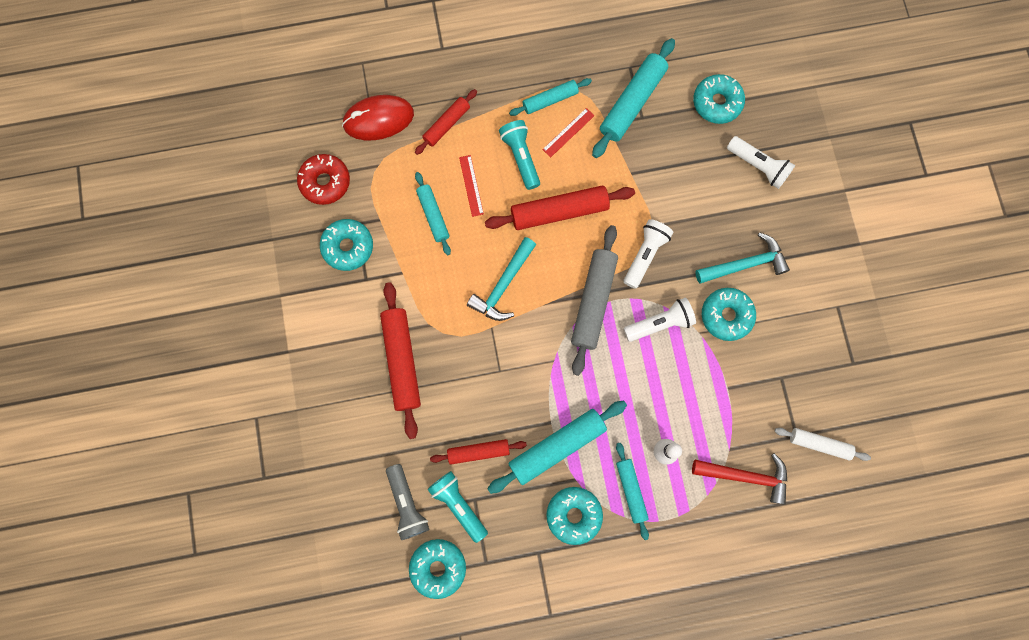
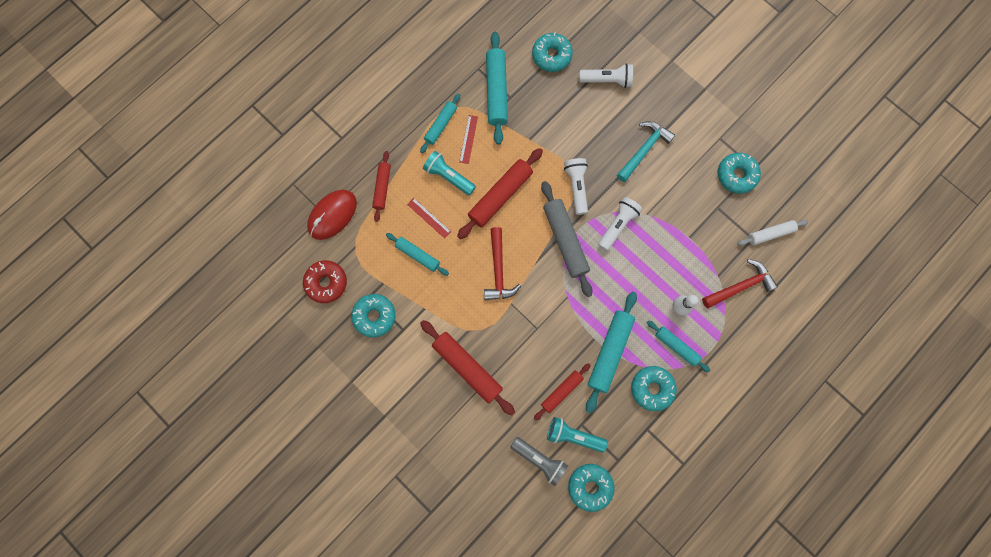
camera: 35 degrees left, 0 degrees up
(503, 285) = (498, 270): turquoise hammer -> red hammer
(726, 315) = (655, 191): turquoise donut -> turquoise donut (736, 175)

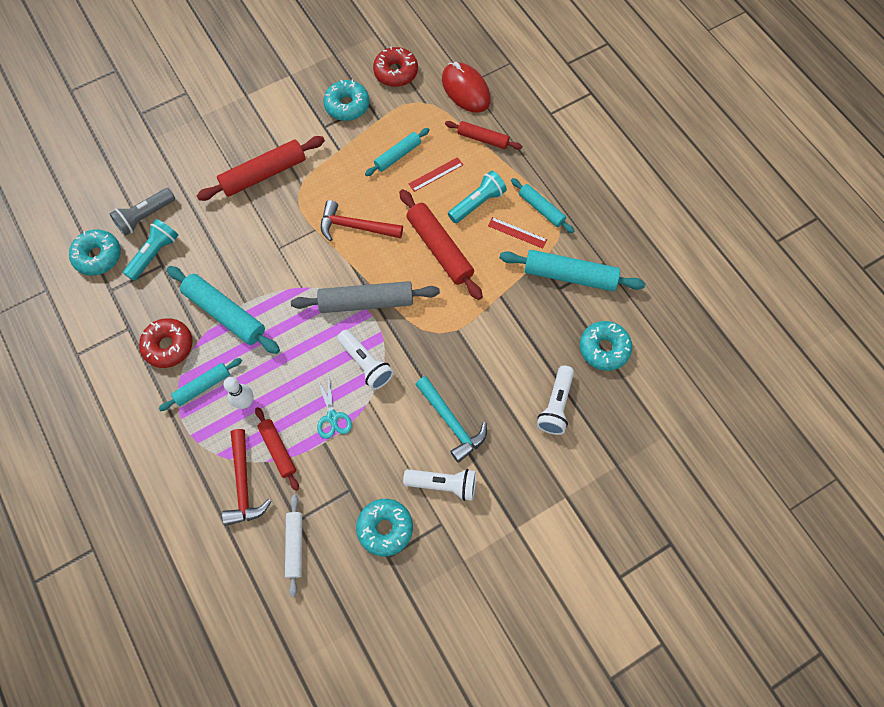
camera: 105 degrees right, 10 degrees down
(561, 391) = (203, 254): red rolling pin -> red rolling pin (278, 450)
(576, 187) = (426, 331): white flashlight -> white flashlight (443, 484)
(652, 388) = (168, 346): turquoise donut -> red donut
(668, 237) = (332, 417): none -> turquoise scissors

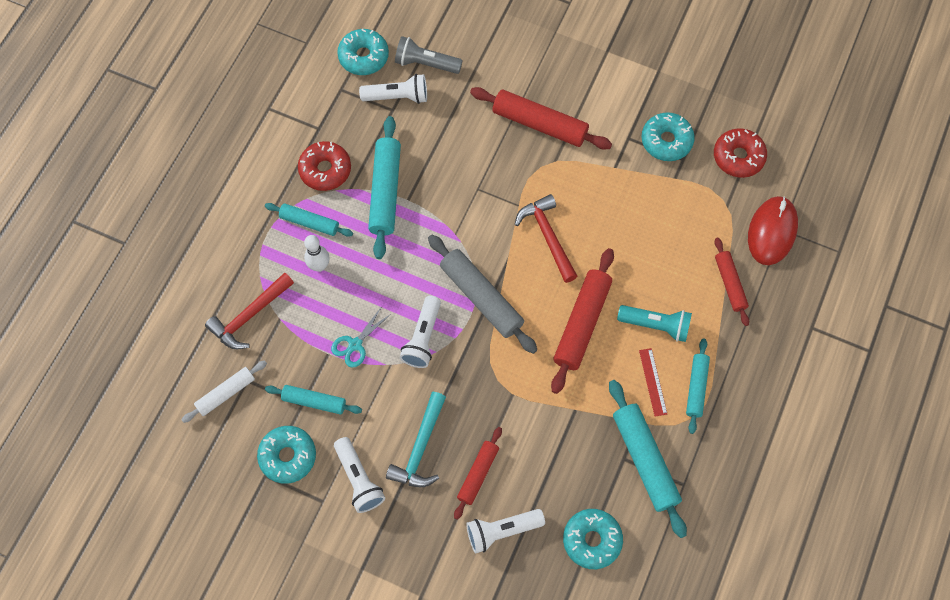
camera: 55 degrees right, 0 degrees up
(154, 254) = (397, 97): turquoise flashlight -> white flashlight
(278, 450) = (296, 321): red rolling pin -> red rolling pin (478, 474)
(397, 155) = (649, 221): turquoise rolling pin -> turquoise rolling pin (314, 401)
(436, 174) = (656, 268): red ruler -> none

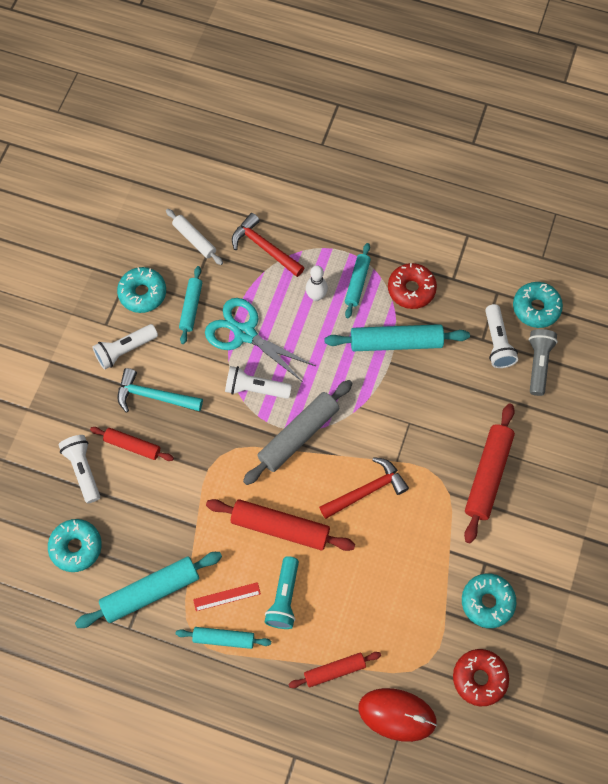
camera: 85 degrees right, 0 degrees up
(355, 344) = (245, 334): turquoise scissors -> turquoise scissors, size x1.85

